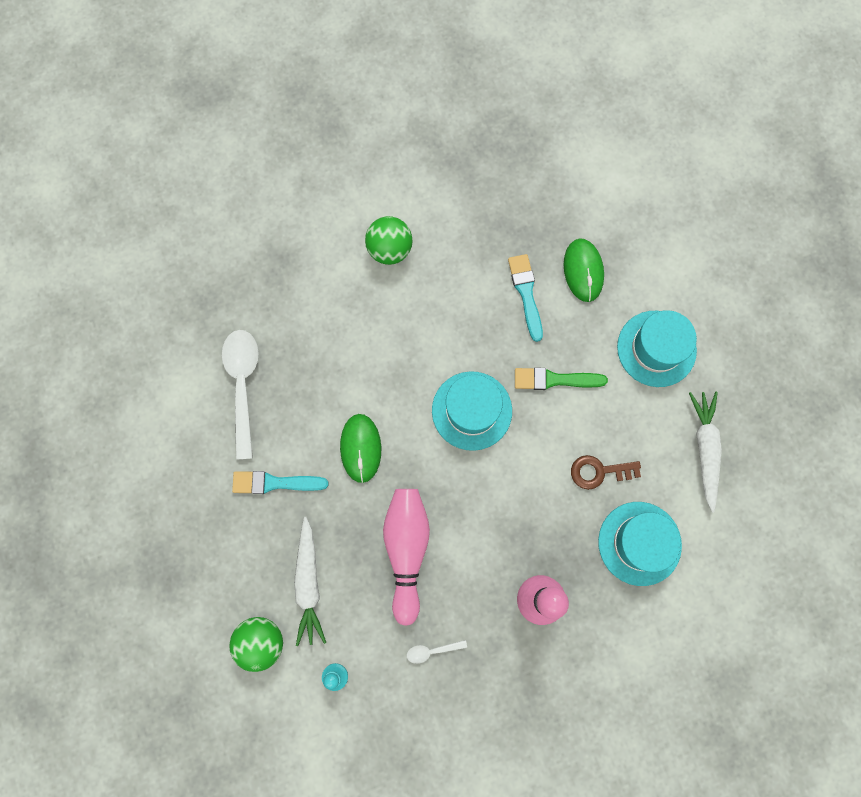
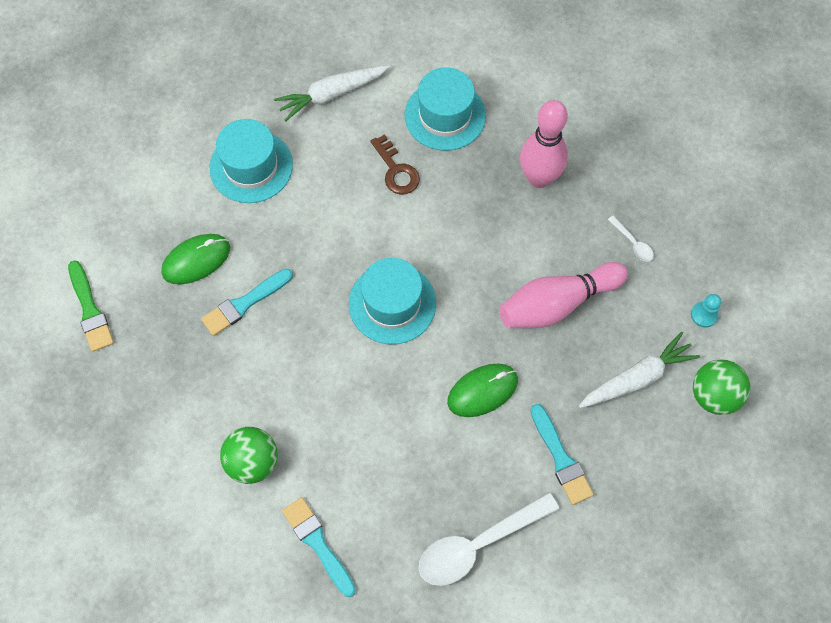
camera: 115 degrees left, 10 degrees down
(304, 271) = (317, 543): none -> turquoise brush
(554, 380) = (324, 242): green brush -> green brush (90, 310)

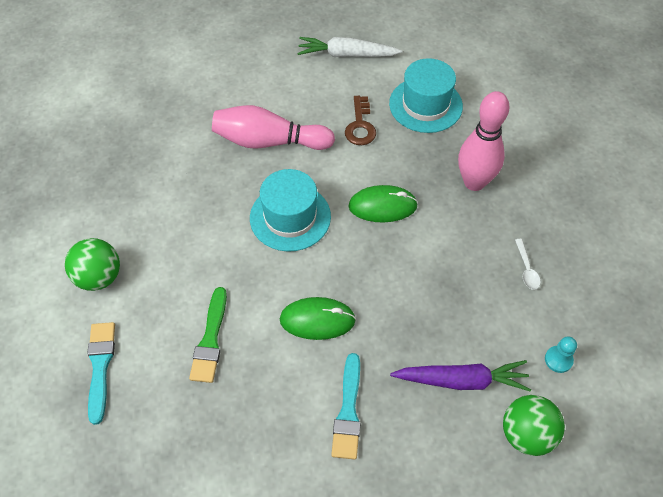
camera: 30 degrees right, 10 degrees down
(90, 310) = (70, 116): green brush -> green brush (210, 340)
(196, 260) = (167, 118): green mouse -> green mouse (382, 206)
(244, 304) = (179, 163): turquoise brush -> none
(251, 166) = (253, 75): turquoise hat -> none
(478, 544) = (227, 443): white spoon -> none
(557, 304) = (427, 284): pink bowling pin -> pink bowling pin (269, 141)
(637, 378) = (461, 380): white carrot -> purple carrot

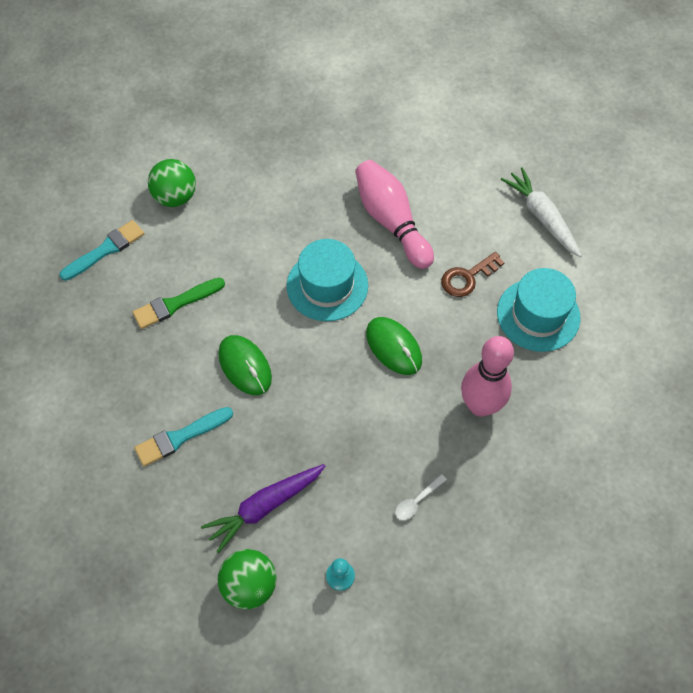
camera: 55 degrees right, 5 degrees up
(461, 380) = (265, 507): purple carrot -> purple carrot turned 90 degrees clockwise

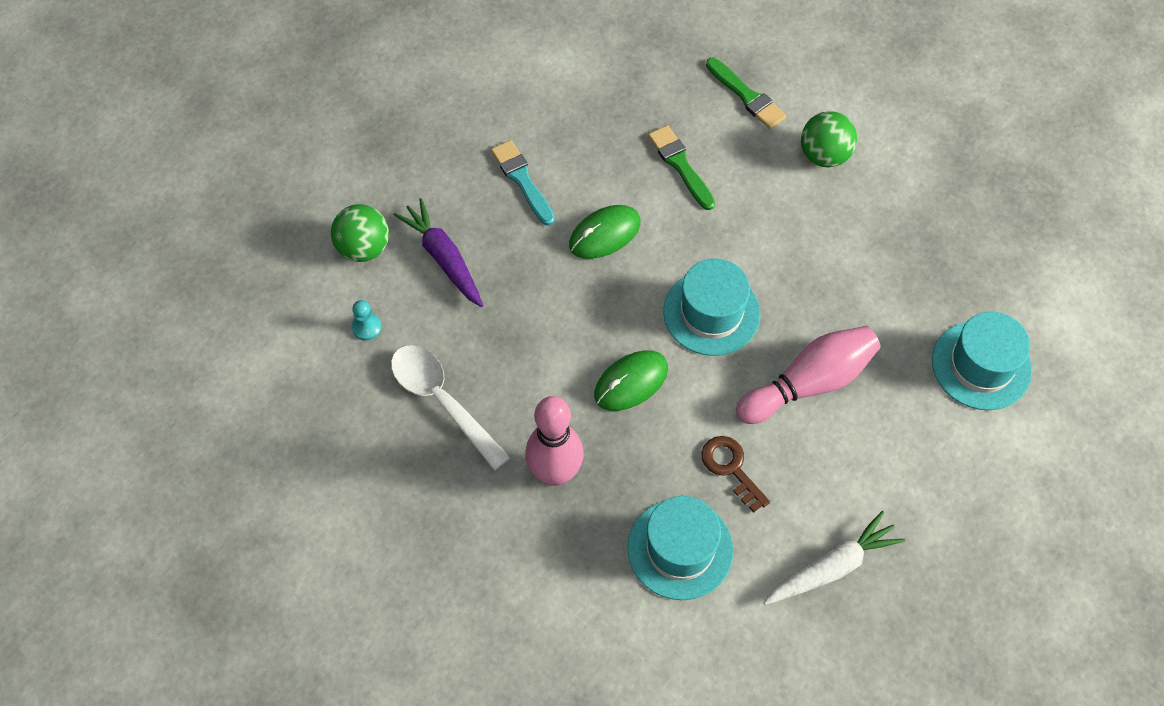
camera: 90 degrees right, 0 degrees up
(105, 250) = (747, 96): turquoise brush -> green brush
(374, 114) = (981, 365): none -> turquoise hat
(417, 501) = (442, 401): white spoon -> white spoon, size x2.27

